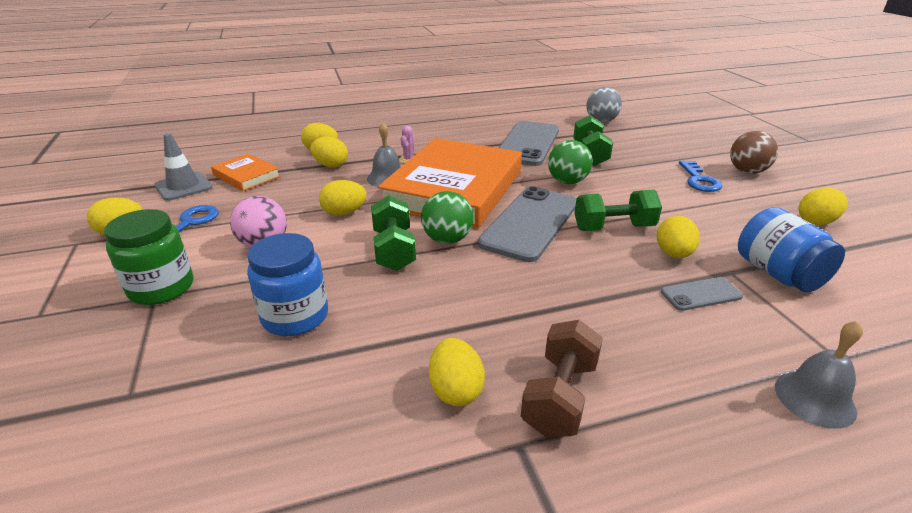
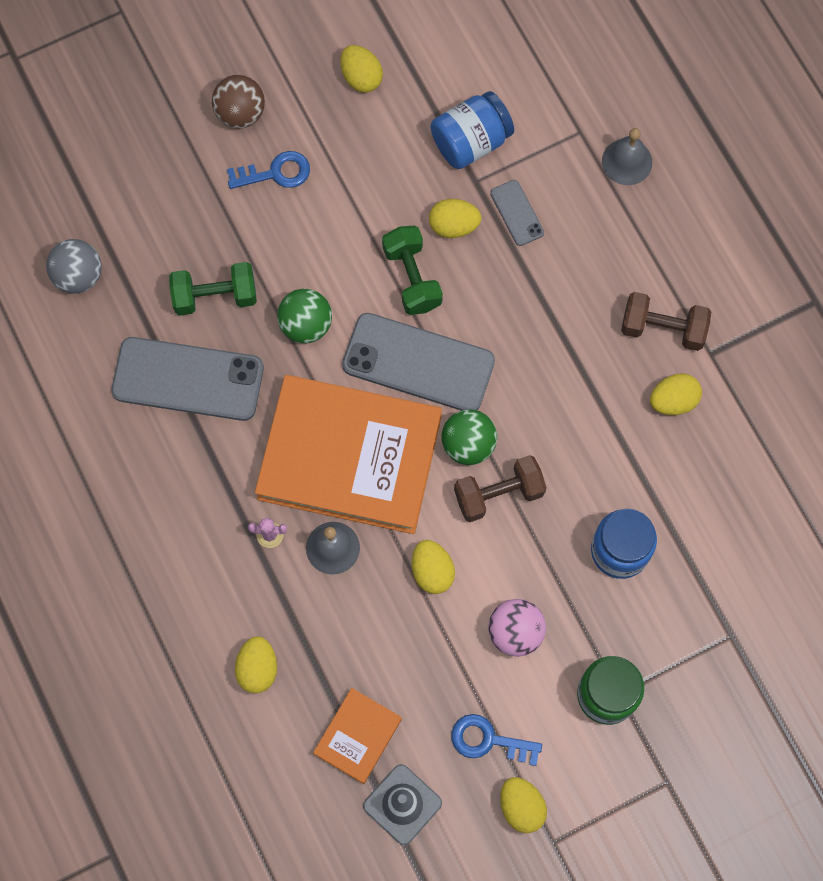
camera: 100 degrees left, 40 degrees up
(331, 165) = (306, 635): yellow egg -> none
(394, 250) = (499, 494): green dumbbell -> brown dumbbell

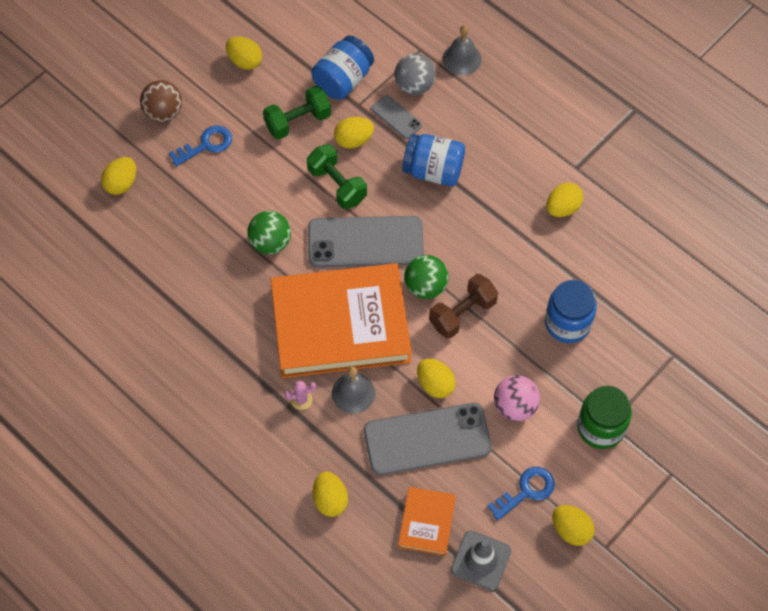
camera: 20 degrees left, 10 degrees down
(79, 276) = (82, 263): grey ball -> grey ball (414, 85)
(159, 189) = (121, 183): none -> yellow egg
(188, 379) = (195, 309): grey phone -> grey phone (427, 439)
(215, 296) = (193, 244): green dumbbell -> green dumbbell (298, 121)
(488, 740) = (526, 491): blue key -> blue key turned 150 degrees clockwise
(535, 298) = (433, 171): none -> blue jar
(663, 328) = (534, 162): brown dumbbell -> none

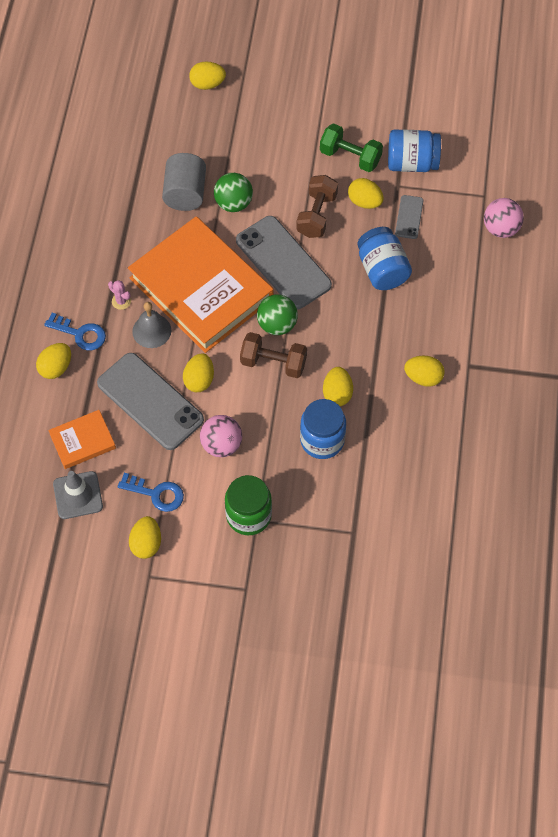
camera: 55 degrees right, 0 degrees up
(163, 112) = (286, 71): brown ball -> none
(206, 145) = (282, 113): blue key -> blue key (80, 334)
(227, 275) = (185, 193): none -> grey cylinder
(245, 61) = (373, 92): yellow egg -> yellow egg (337, 393)
(337, 185) = (317, 215): green dumbbell -> brown dumbbell
(414, 85) = (448, 212): grey ball -> none
(461, 59) = (501, 228): grey bell -> pink ball

